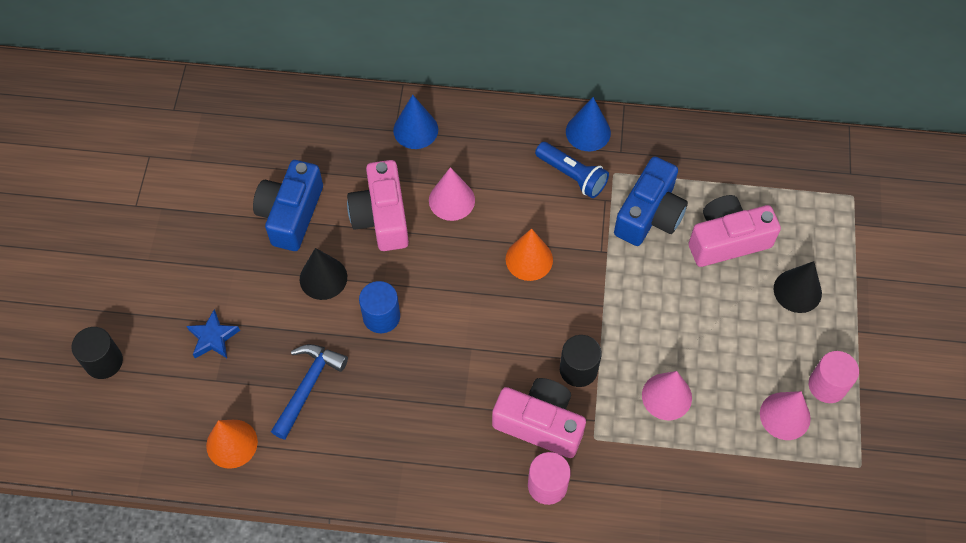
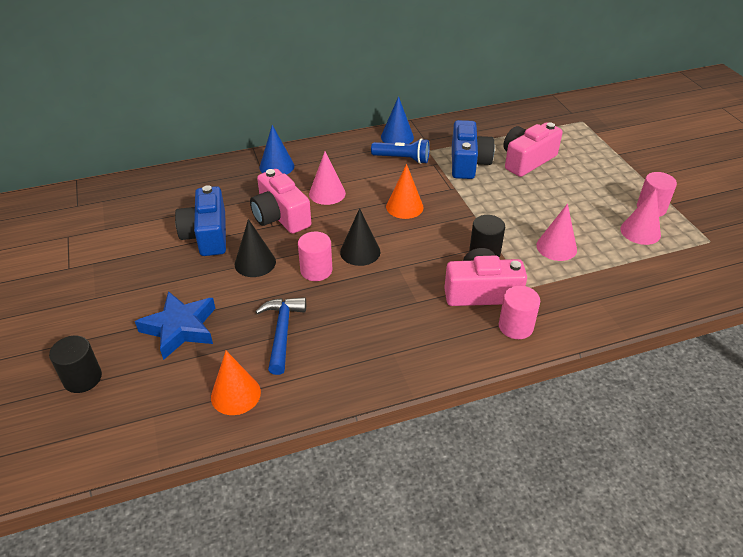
camera: 25 degrees left, 20 degrees down
(213, 338) = (180, 328): blue star -> blue star, size x1.63
(381, 316) = (316, 270): blue cylinder -> pink cylinder
(797, 291) = (590, 170): black cone -> black cone (360, 252)

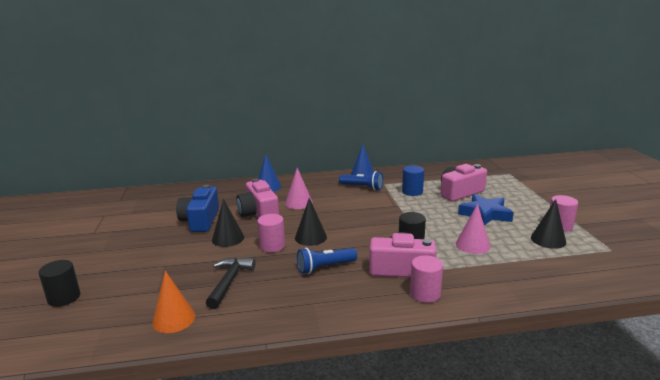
camera: 10 degrees right, 20 degrees down
(180, 328) = (153, 273): blue star -> blue star (485, 214)
(282, 332) = (229, 282): blue hammer -> black hammer
(391, 299) = (324, 267): none -> blue flashlight
(404, 207) = (355, 213): orange cone -> none
(468, 162) = (412, 192): blue camera -> blue cylinder
(640, 231) = (548, 240): pink cone -> black cone

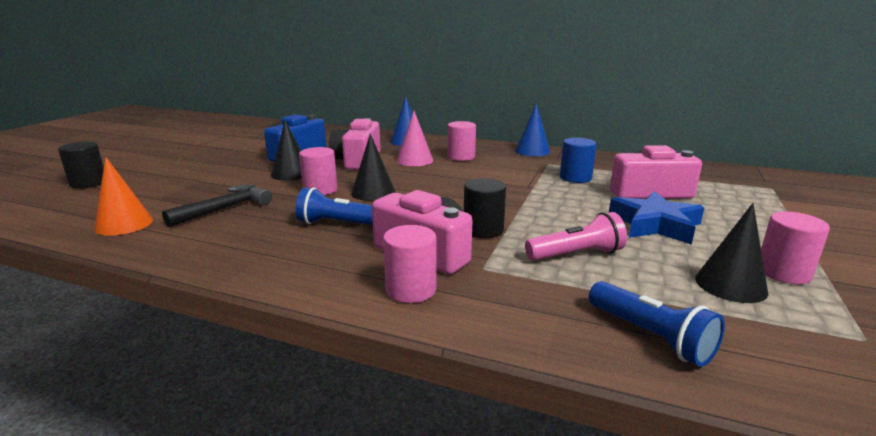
camera: 30 degrees right, 0 degrees up
(325, 192) = (461, 157): none -> pink cylinder
(362, 187) = (514, 161): blue flashlight -> blue flashlight (651, 337)
(472, 245) = (577, 255): pink cone -> pink flashlight

